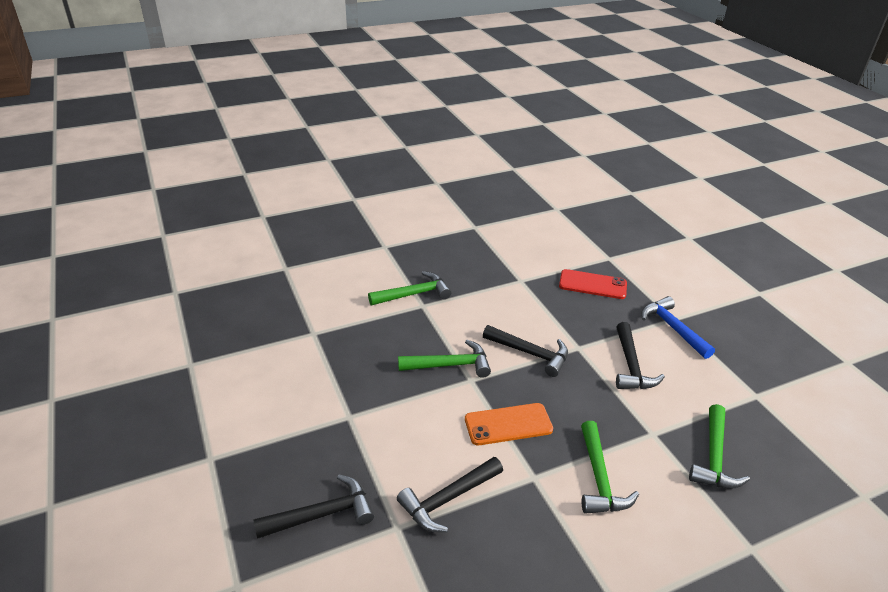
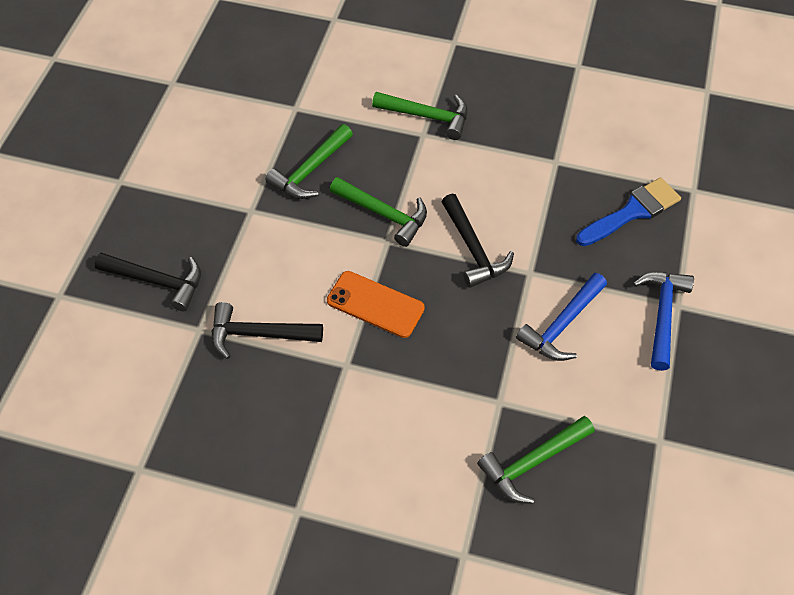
camera: 40 degrees right, 20 degrees up
(592, 285) = (632, 212): red phone -> blue brush
(599, 478) = (401, 405): green hammer -> green hammer (310, 170)
(631, 366) = (562, 325): black hammer -> blue hammer

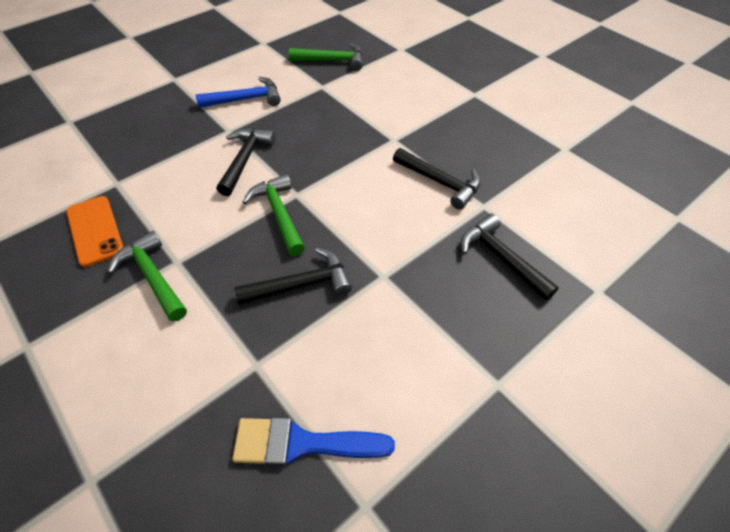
camera: 145 degrees left, 5 degrees down
(310, 170) = (301, 285): green hammer -> black hammer
(375, 304) = (344, 161): orange phone -> orange phone (95, 231)
(632, 212) = (122, 129): blue brush -> blue brush (302, 443)
(662, 315) = (188, 79): blue hammer -> none

